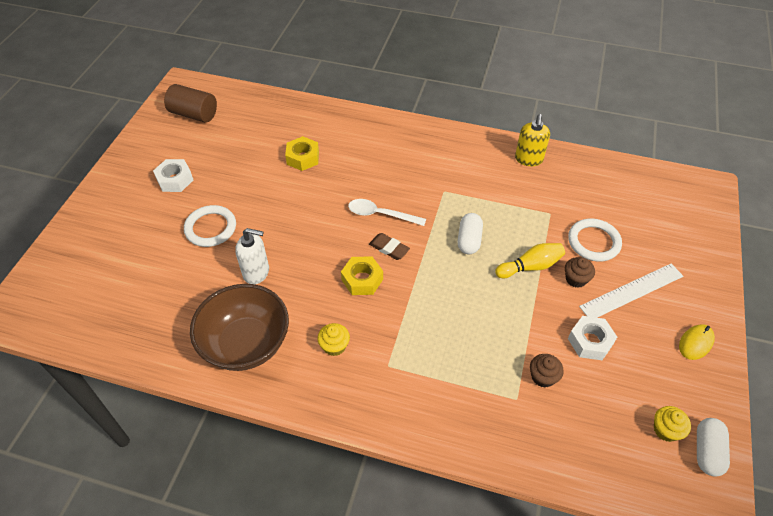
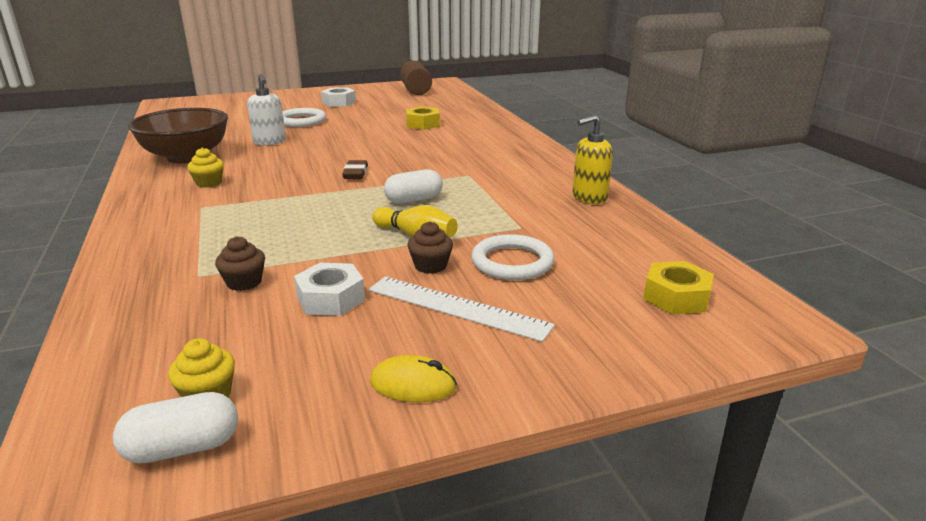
camera: 55 degrees right, 25 degrees down
(362, 280) = (302, 173): yellow nut -> yellow nut (676, 297)
(381, 214) = (395, 161): white spoon -> none

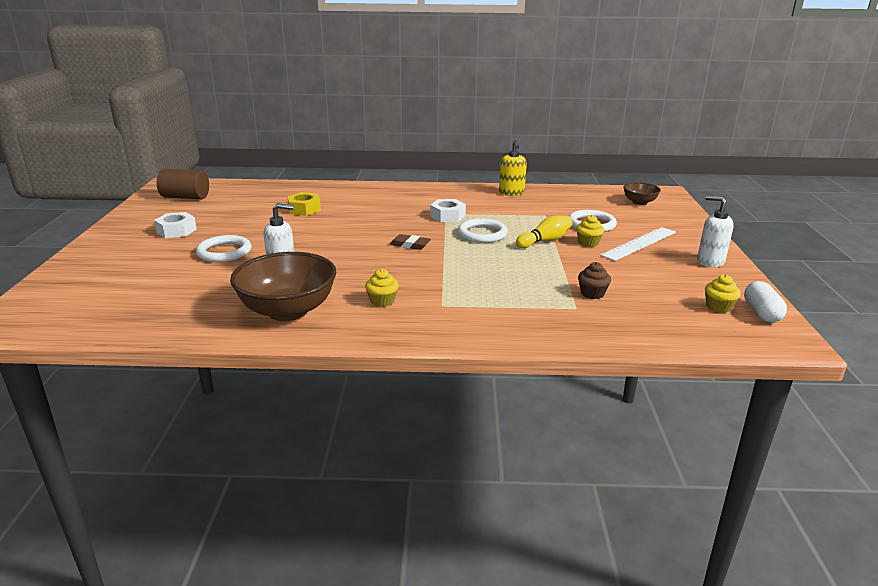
camera: 70 degrees left, 0 degrees up
(331, 298) = (621, 271): white nut -> white nut (447, 216)
(413, 385) = (710, 261): yellow mouse -> white soap dispenser
(414, 200) = (482, 234): white capsule -> white ring
(430, 266) = (588, 243): brown cupcake -> yellow cupcake
(676, 297) = (639, 202): yellow nut -> brown bowl

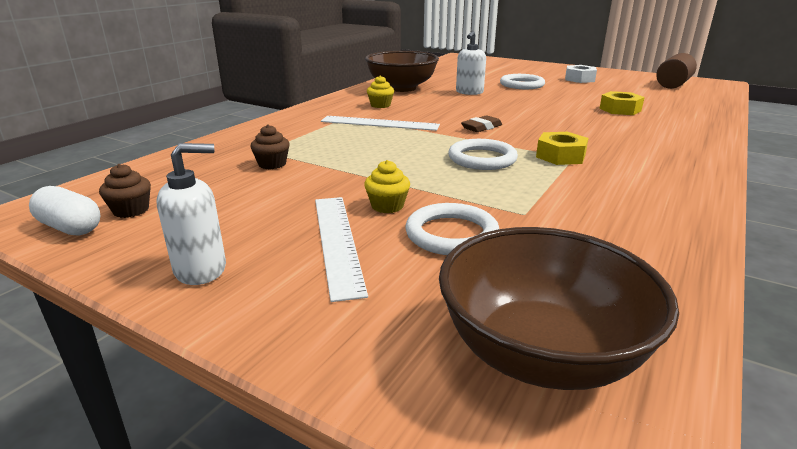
camera: 120 degrees right, 0 degrees up
(445, 284) = (379, 123): none -> white ruler
(447, 216) = (560, 156): white nut -> yellow nut
(511, 193) = (661, 220): yellow soap dispenser -> none
(545, 241) = (424, 183): yellow bowling pin -> none
(639, 202) = (540, 354): brown bowl -> brown bowl, size x1.96
(718, 307) = (131, 210): yellow cupcake -> brown cupcake

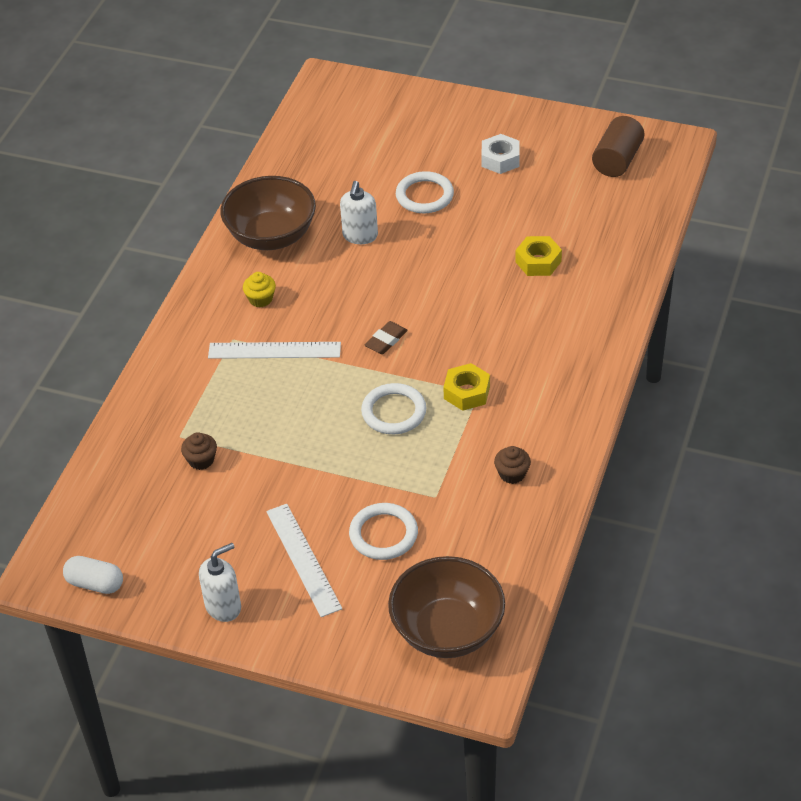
camera: 10 degrees left, 20 degrees up
(131, 210) = (124, 554): brown cupcake -> brown cupcake (512, 474)
(387, 206) = (326, 507): yellow cupcake -> none

